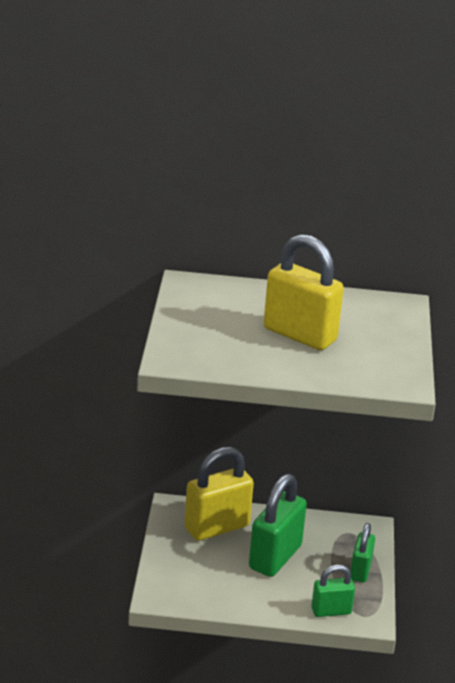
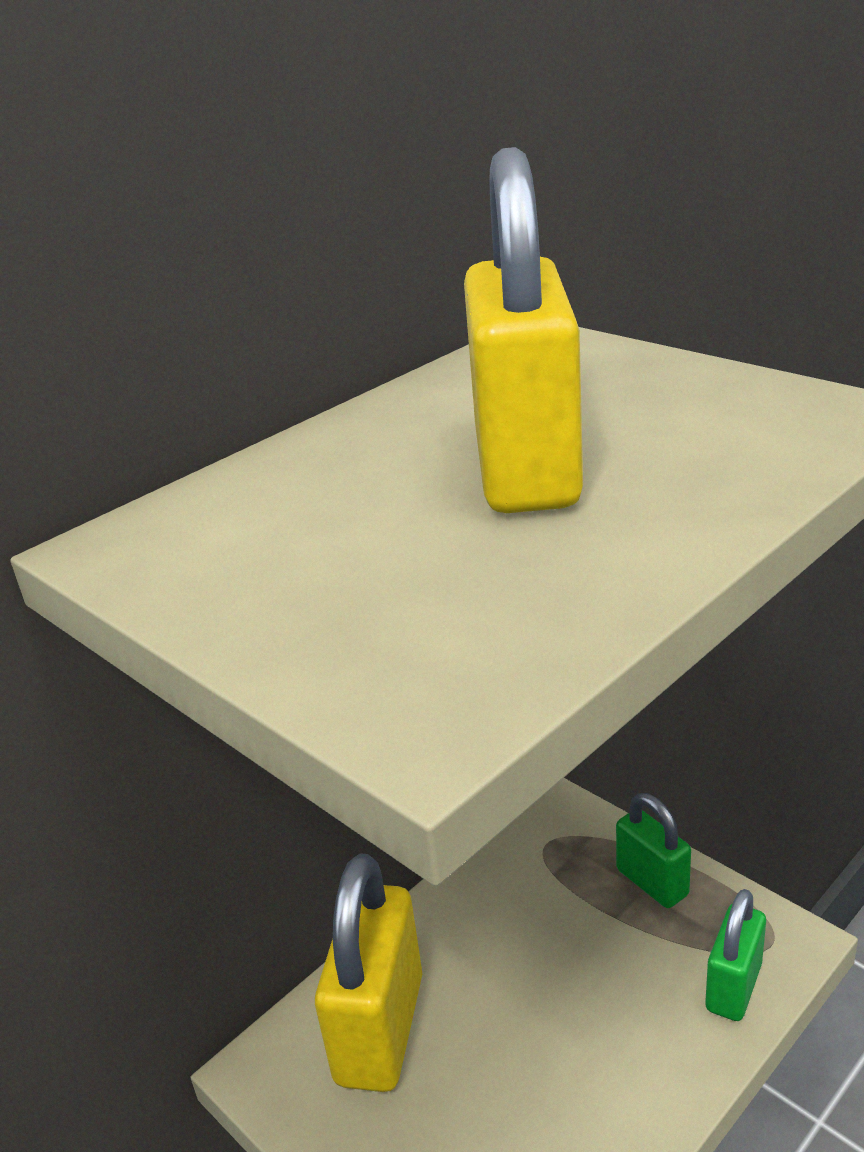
camera: 45 degrees left, 0 degrees up
(275, 557) = (532, 985): green padlock -> none
(299, 335) = (526, 469): yellow padlock -> yellow padlock turned 75 degrees counterclockwise

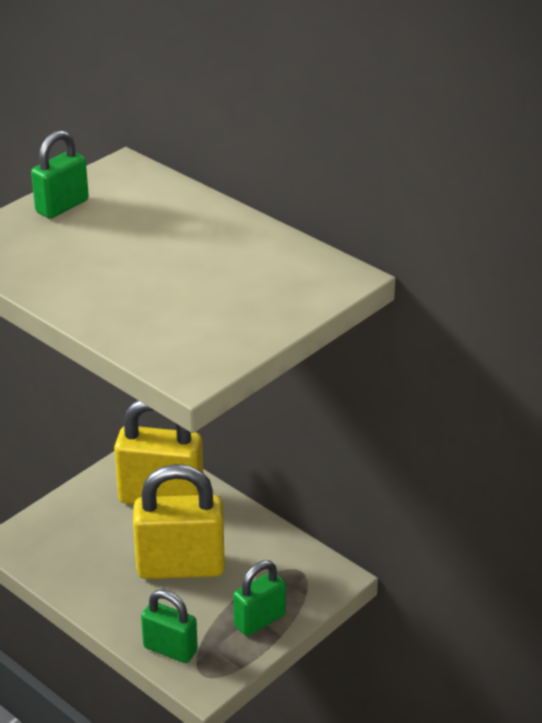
camera: 85 degrees right, 5 degrees up
(265, 600) = (62, 206): none -> green padlock
(526, 469) = (156, 267): yellow padlock -> yellow padlock (180, 567)

